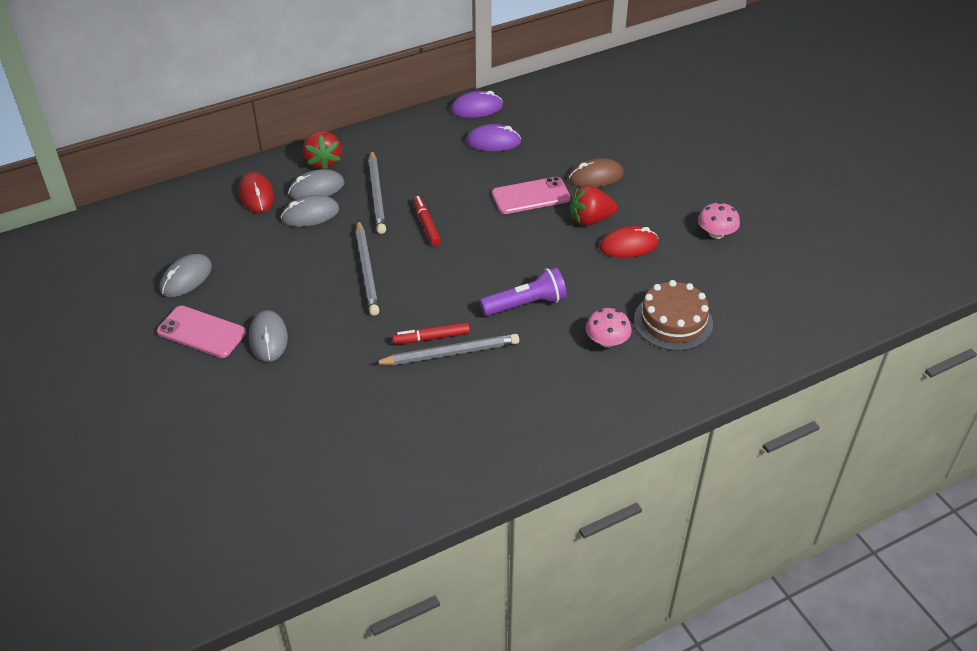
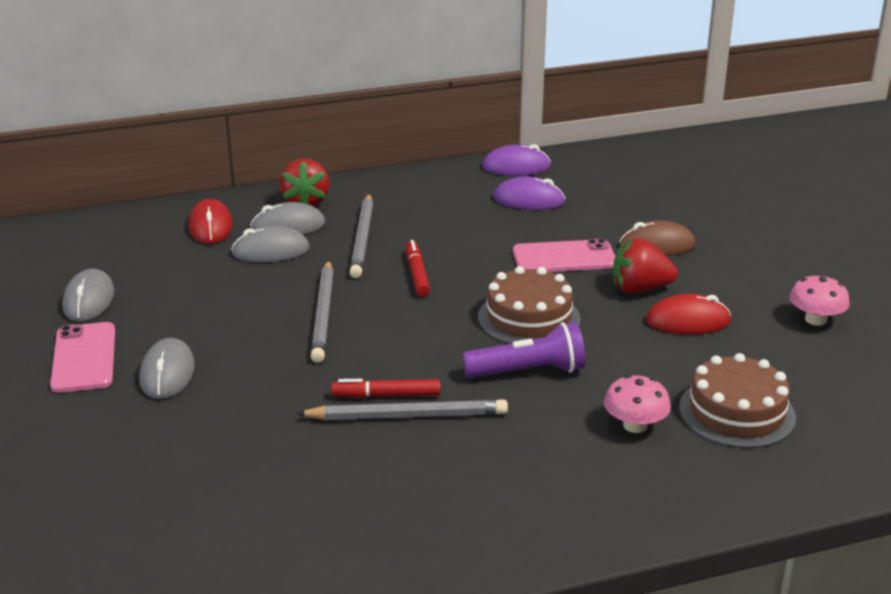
camera: 10 degrees right, 15 degrees down
(186, 278) = (89, 300): grey mouse -> grey mouse turned 45 degrees counterclockwise
(201, 332) = (84, 358): pink phone -> pink phone turned 45 degrees clockwise
(516, 256) = (529, 318): none -> brown cake

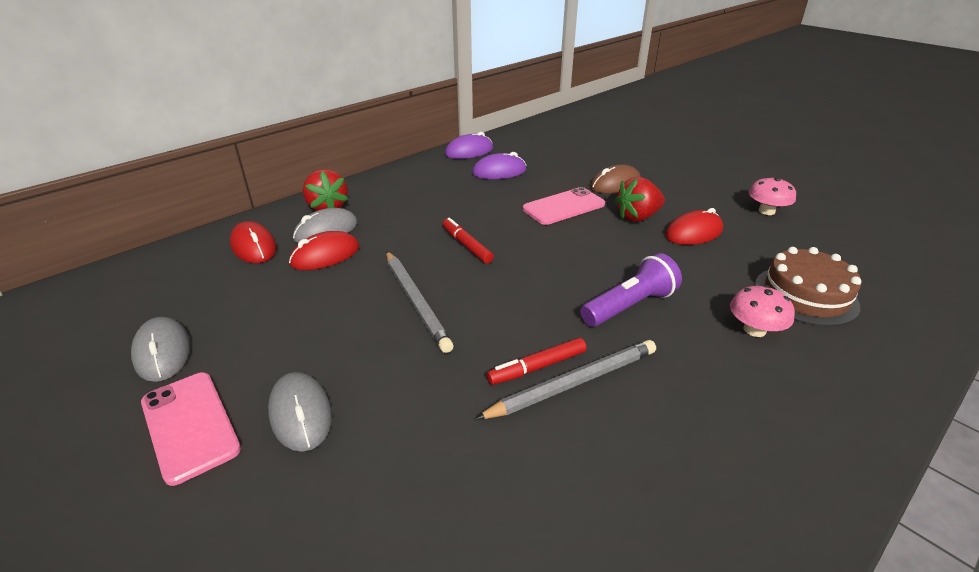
camera: 25 degrees left, 5 degrees up
(271, 251) = (325, 255): grey mouse -> red mouse
(362, 238) = (398, 227): grey pencil -> none
(529, 318) = (584, 259): brown cake -> none

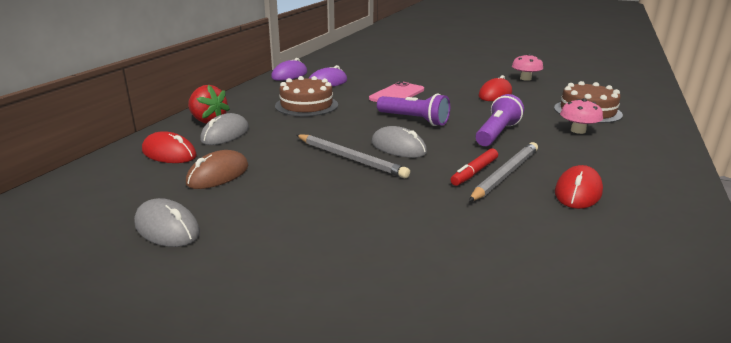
camera: 25 degrees left, 10 degrees down
(190, 425) = (252, 260): pink phone -> none
(300, 414) = (337, 232): grey mouse -> grey mouse (398, 147)
(325, 255) = (243, 147): red mouse -> red mouse (578, 192)
(445, 204) = (306, 105): none -> brown cake
(466, 245) = (351, 124): red marker -> none
(545, 256) = (414, 120): none -> purple flashlight
(615, 184) = (418, 79): brown mouse -> brown mouse (218, 175)
(637, 217) = (452, 92): red strawberry -> none

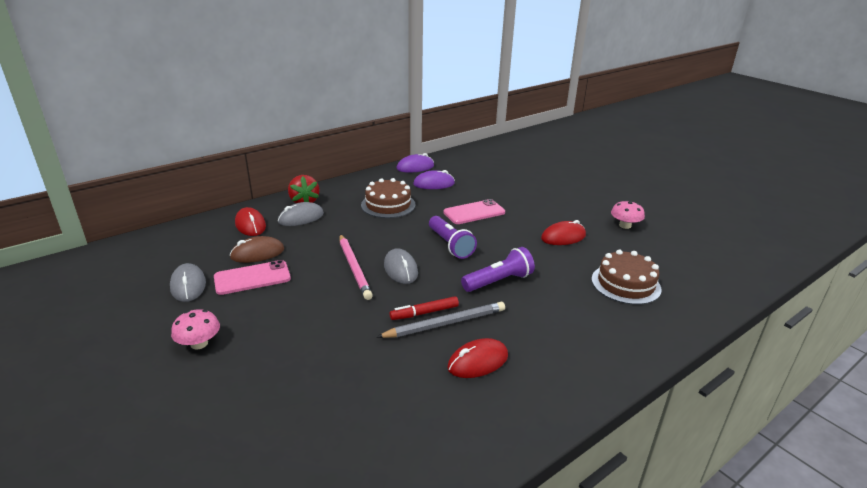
camera: 30 degrees right, 5 degrees up
(245, 197) = (252, 278): none -> pink phone
(350, 158) = (354, 268): grey pencil -> pink pencil
(578, 130) = (579, 302): pink mushroom -> pink mushroom (199, 343)

